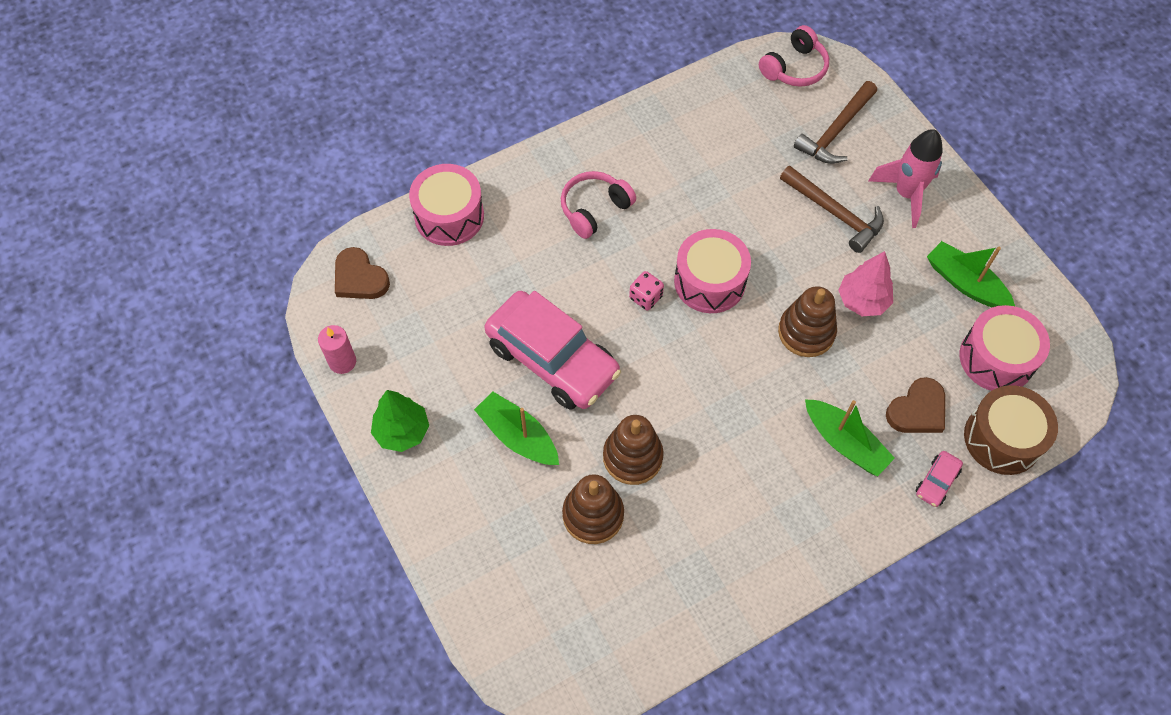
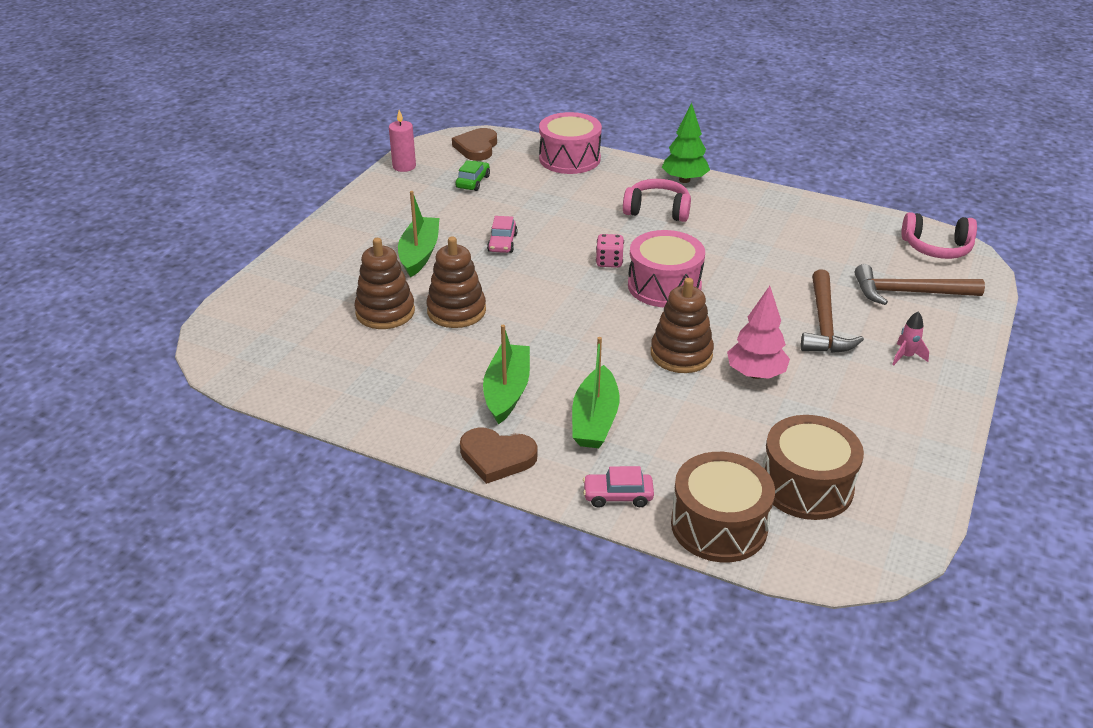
camera: 55 degrees right, 25 degrees down
(402, 431) = (373, 208): green tree -> green tree (684, 180)
(424, 320) = (473, 182): none -> green car
(552, 359) = (502, 243): pink car -> pink car, size x0.40
(906, 194) = (906, 356): pink rocket -> pink rocket, size x0.46
(917, 410) = (682, 453): brown heart -> brown heart (497, 457)
(965, 283) = (863, 431): green boat -> green boat (507, 391)
(996, 358) = (806, 485): pink drum -> brown drum

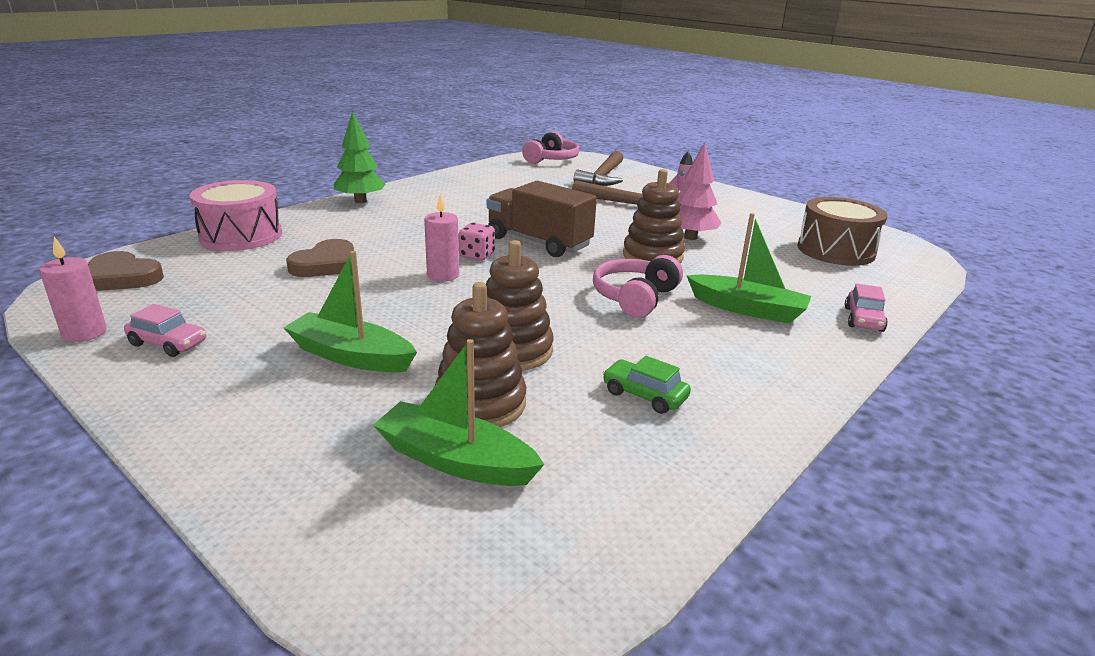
camera: 75 degrees left, 10 degrees down
(473, 182) = (210, 293): green car -> green car (644, 395)
(497, 457) = (811, 370): brown heart -> brown heart (325, 264)
(502, 243) = (383, 299): pink car -> pink car (168, 343)
(507, 391) = (691, 345): green boat -> green boat (455, 460)
(559, 256) = (443, 275): none -> pink candle
(657, 210) = (403, 220): pink headphones -> pink headphones (635, 298)
(664, 286) = (538, 242): pink drum -> brown truck
(719, 525) = (892, 287): brown drum -> none

